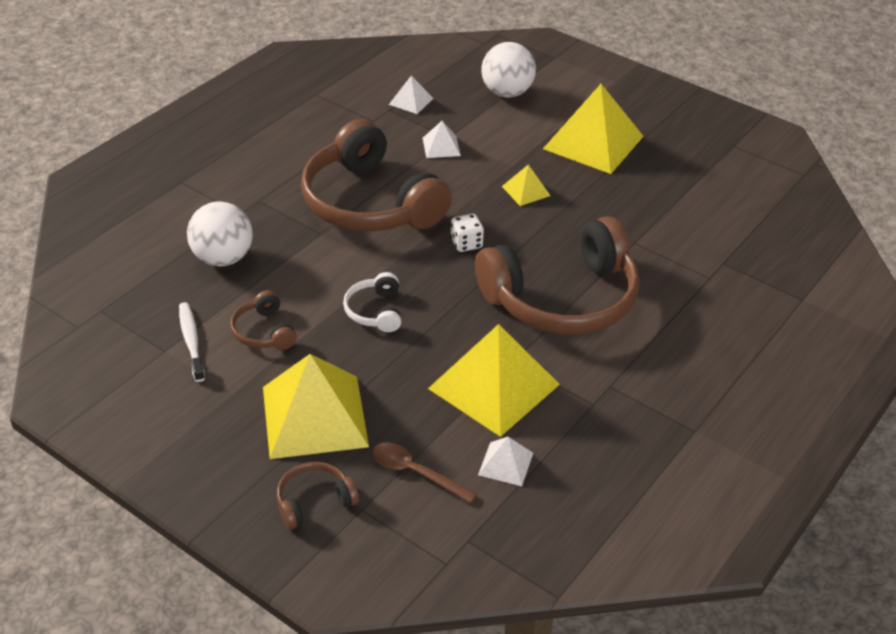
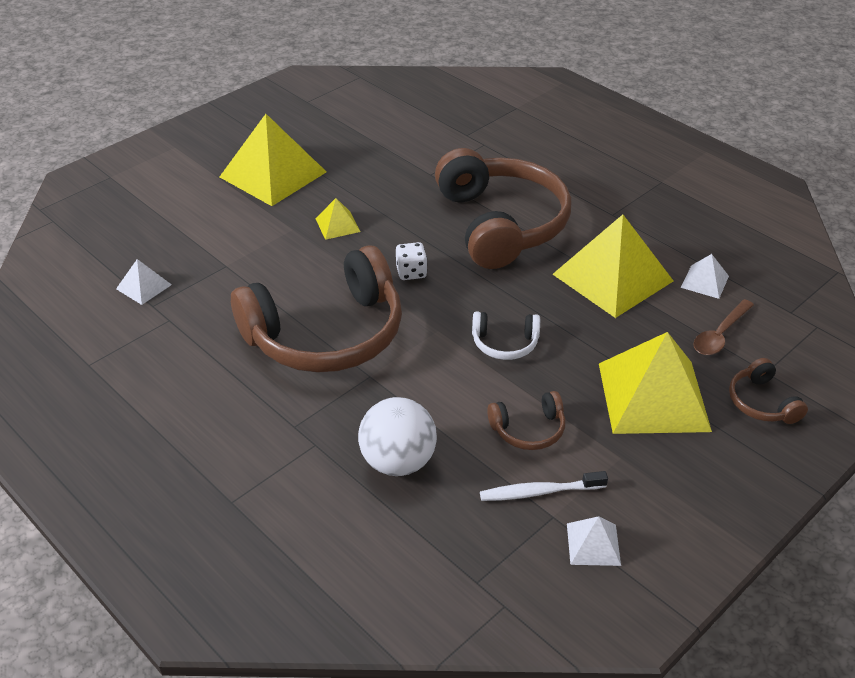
camera: 80 degrees left, 0 degrees up
(441, 146) = (242, 272): white pyramid -> white pyramid (593, 544)
(507, 92) = (161, 216): white ball -> none

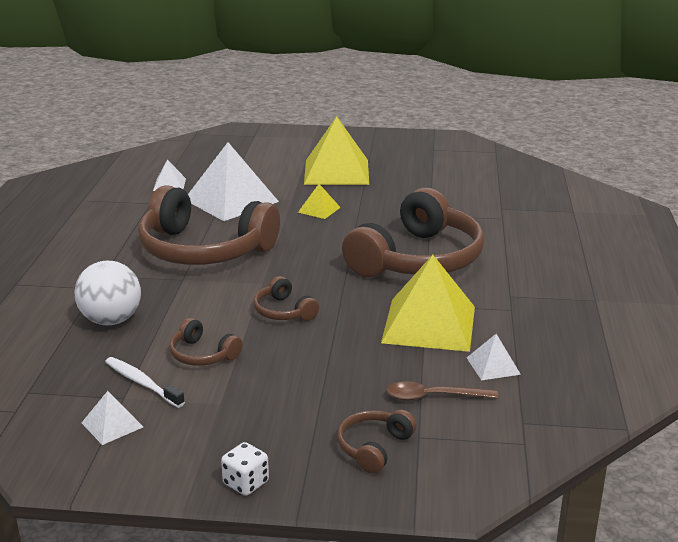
camera: 50 degrees right, 15 degrees down
(242, 265) = (231, 200): none -> white pyramid
(411, 272) = (309, 251): white dice -> white dice (246, 483)
(505, 343) = (283, 311): white headphones -> brown headphones
(653, 396) = (309, 393): yellow pyramid -> none

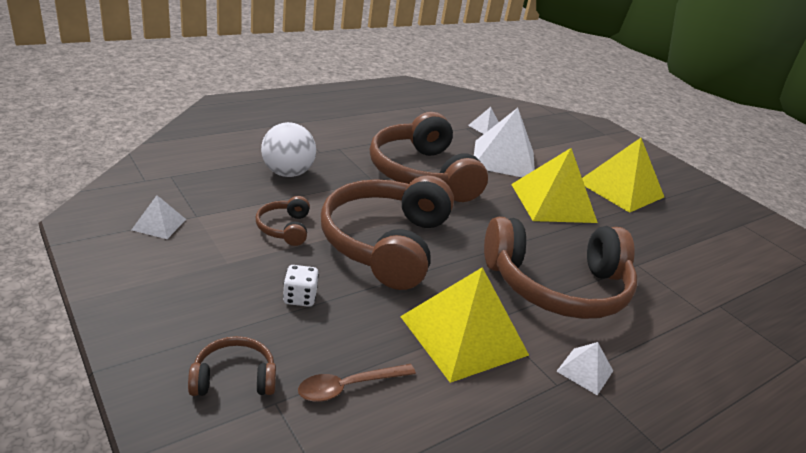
camera: 45 degrees right, 5 degrees up
(142, 383) = (222, 216): white toothbrush -> none
(246, 483) = (127, 320): white dice -> white dice (300, 297)
(283, 311) = (386, 243): brown headphones -> brown headphones, size x2.34
(319, 209) = (553, 202): yellow pyramid -> yellow pyramid, size x2.21
(433, 397) = (348, 386): brown spoon -> brown spoon turned 75 degrees counterclockwise
(493, 365) = (444, 411): white pyramid -> white pyramid (585, 371)

